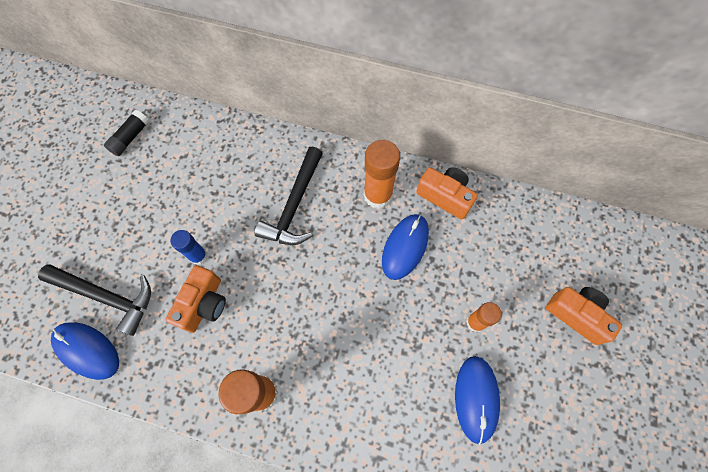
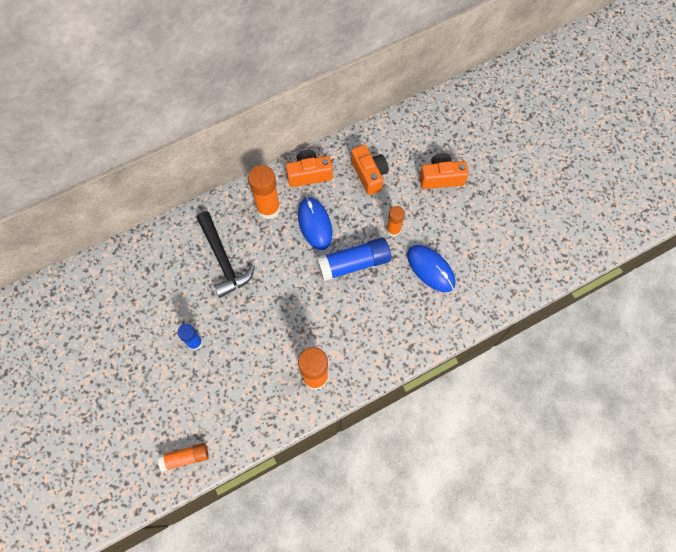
camera: 45 degrees left, 0 degrees up
(87, 350) = (185, 457): blue mouse -> orange glue stick
(106, 297) = (162, 419): black hammer -> none
(130, 137) = (62, 316): black glue stick -> none
(204, 304) = (229, 365): orange camera -> orange camera (369, 174)
(404, 318) = (354, 263): none -> blue glue stick

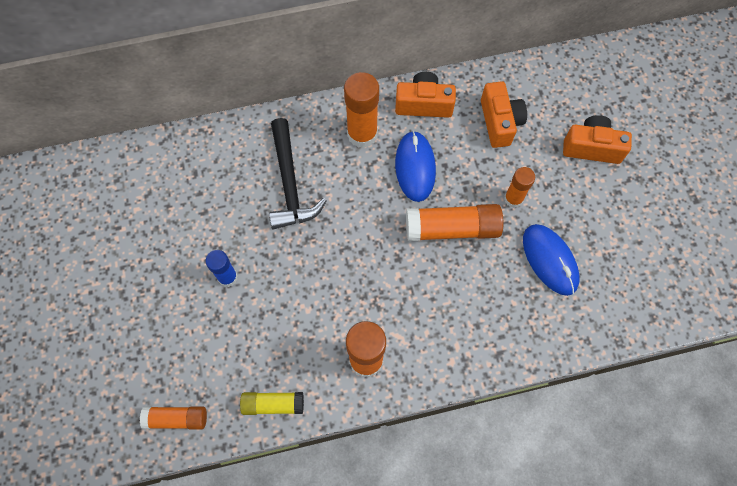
camera: 15 degrees right, 0 degrees up
(255, 427) = (273, 404): none -> yellow glue stick
(354, 263) = (452, 228): blue glue stick -> orange glue stick

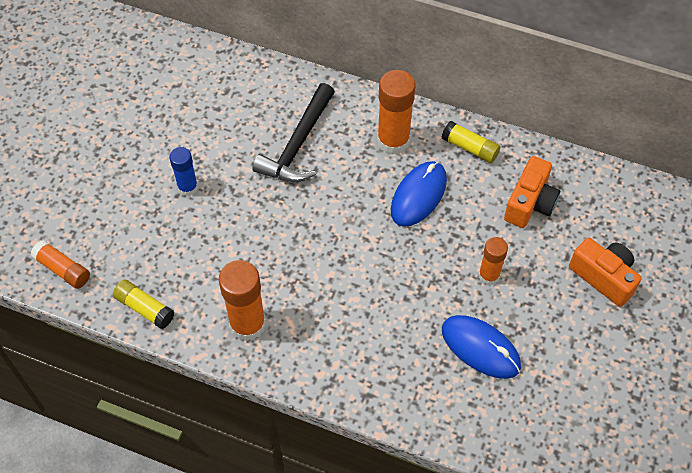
camera: 35 degrees right, 10 degrees down
(424, 104) = (470, 148): orange camera -> yellow glue stick
(452, 228) = (410, 266): orange glue stick -> none
(549, 260) = (480, 348): blue mouse -> blue mouse turned 60 degrees counterclockwise

